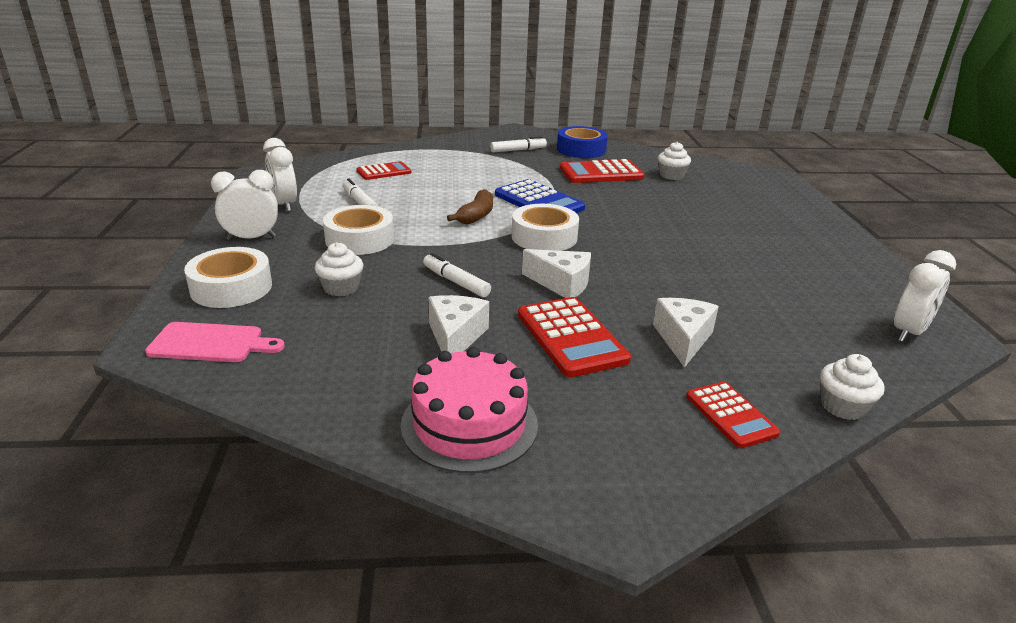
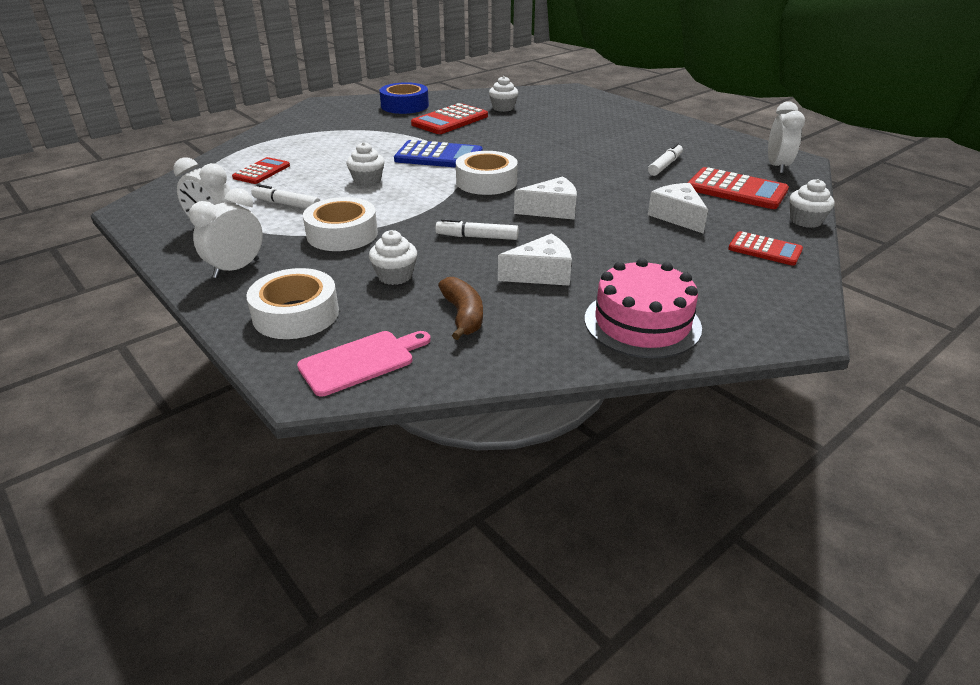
camera: 35 degrees left, 5 degrees up
(447, 203) = (367, 181): none -> white cupcake
(455, 337) = (541, 274): white cheese -> white cheese turned 105 degrees clockwise
(476, 216) = (408, 183): brown banana -> brown banana (463, 316)
(518, 150) = (353, 120): white marker -> white marker (665, 165)
(571, 337) = (614, 243): red calculator -> red calculator (736, 190)

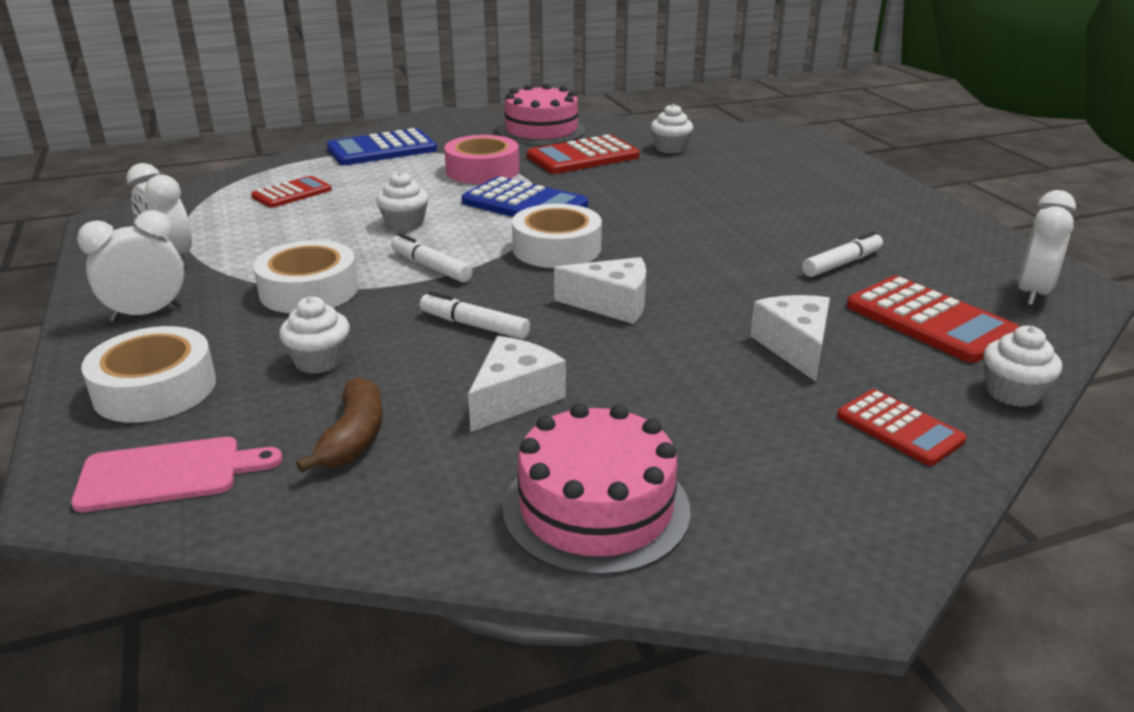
camera: 20 degrees right, 5 degrees down
(287, 204) = (281, 240): white marker -> white marker (431, 267)
(300, 132) = (382, 149): none -> blue calculator
(388, 138) = (482, 170): none -> pink tape
(404, 106) = (541, 130): blue tape -> pink cake
(541, 274) = (514, 397): white cheese -> white cheese turned 60 degrees counterclockwise

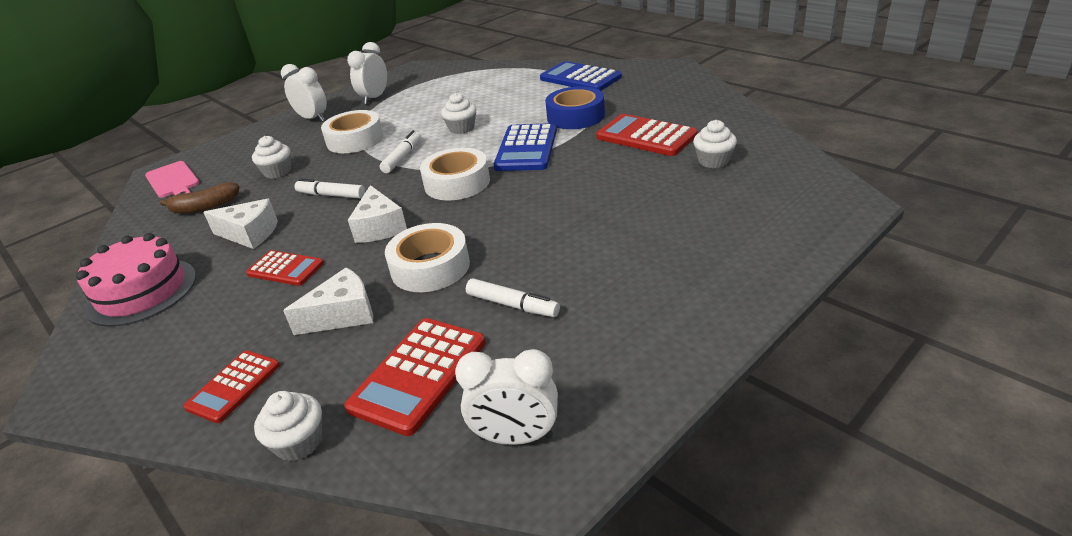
camera: 70 degrees right, 5 degrees up
(155, 389) = (242, 150): white tape -> white tape (430, 267)
(292, 193) = (482, 86): red calculator -> red calculator (285, 269)
(474, 325) = (331, 195): white marker -> white marker turned 75 degrees counterclockwise
(482, 170) = (575, 116): pink tape -> blue tape
(541, 130) = (688, 105): pink cake -> none

